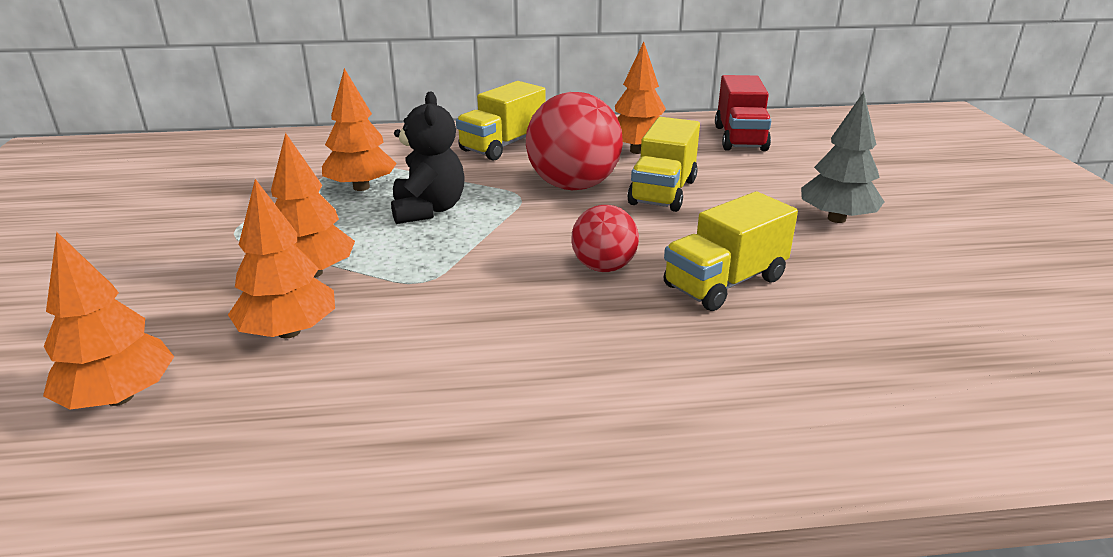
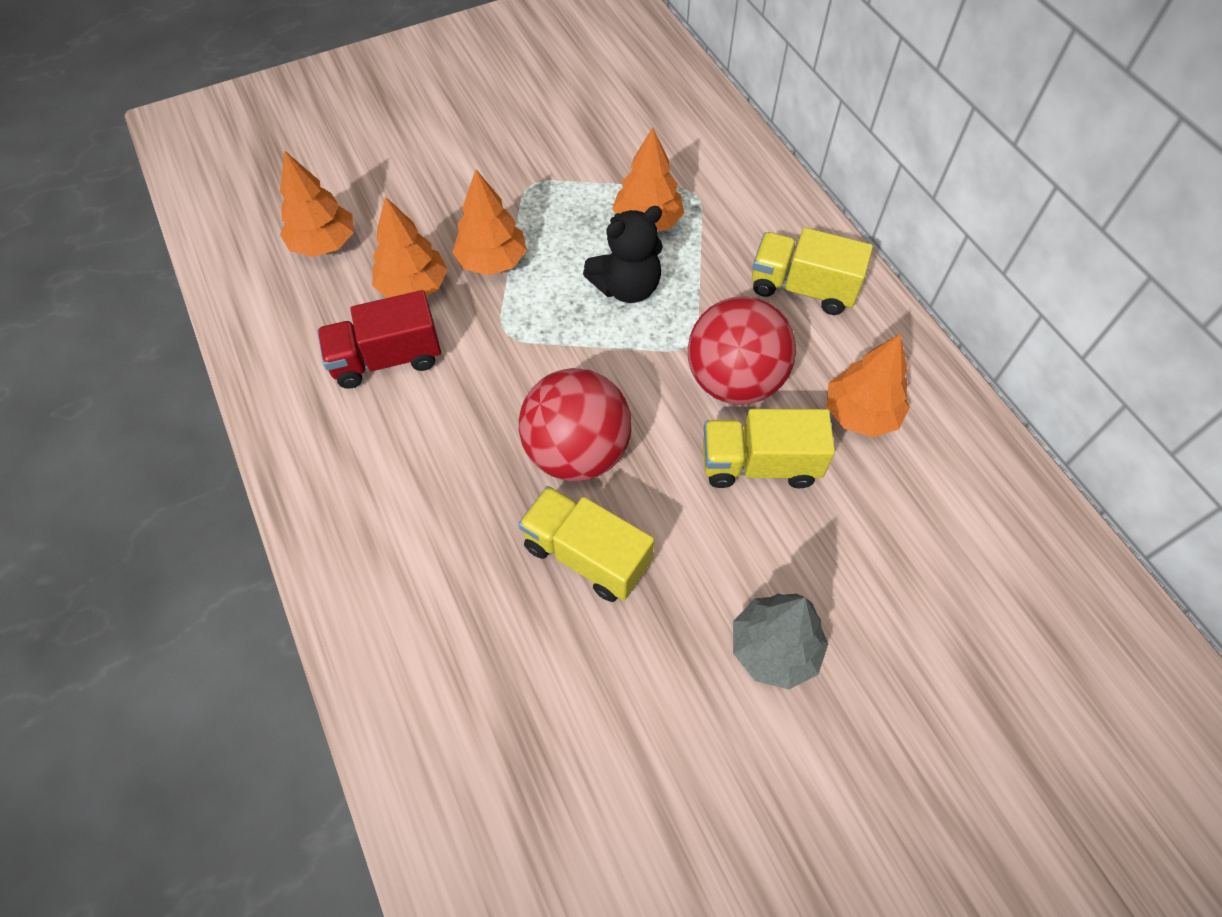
camera: 70 degrees right, 30 degrees up
(603, 267) = (577, 452): red ball -> red ball, size x1.73
(740, 138) = (969, 516): red truck -> red truck (387, 359)

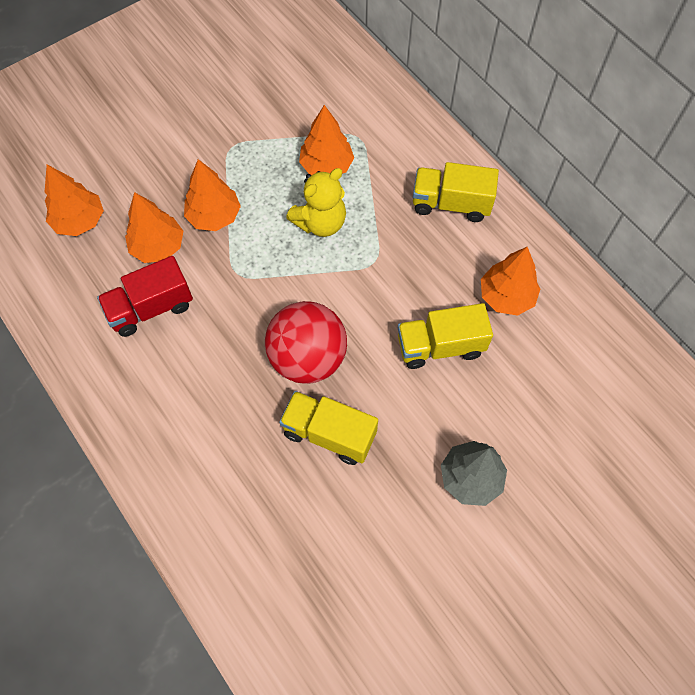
camera: 10 degrees left, 5 degrees up
(627, 287) = (320, 222): black teddy bear -> yellow teddy bear
(734, 380) = (412, 285): red ball -> none

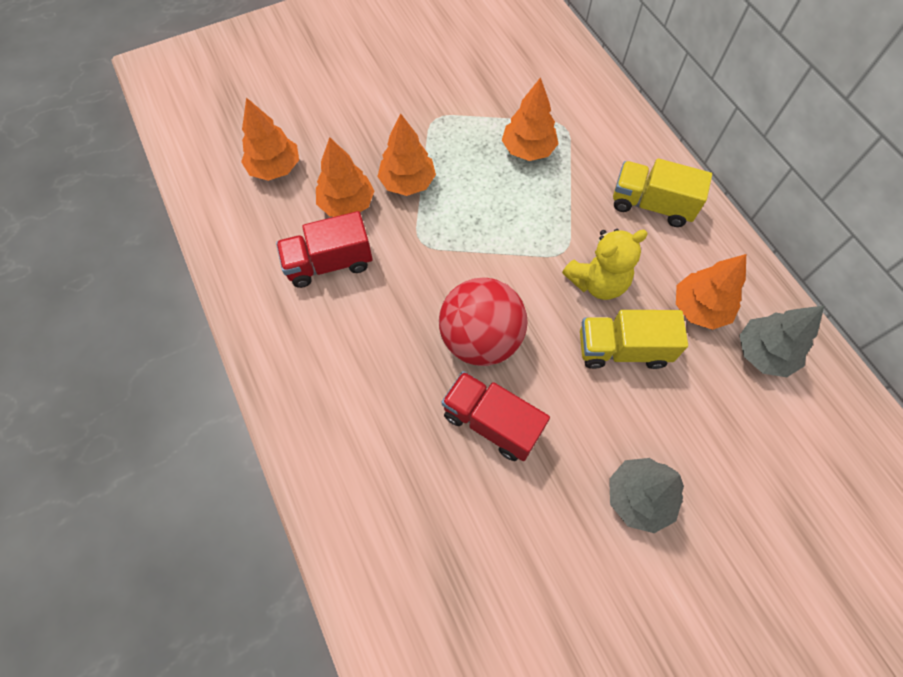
camera: 10 degrees right, 0 degrees up
(320, 222) = (514, 204): yellow teddy bear -> yellow teddy bear (597, 282)
(329, 434) = (491, 423): yellow truck -> red truck
(568, 329) = (763, 353): none -> grey tree

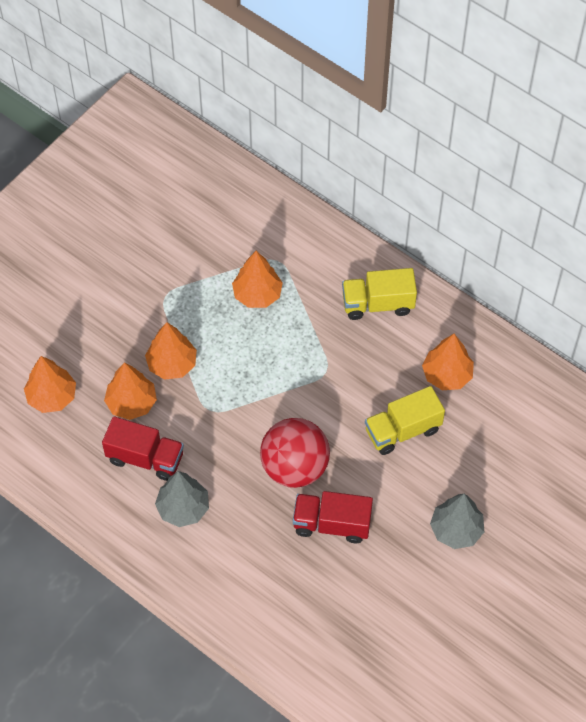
camera: 25 degrees left, 5 degrees down
(329, 263) = (145, 458): red truck -> red truck turned 120 degrees counterclockwise
(597, 282) = (362, 386): yellow teddy bear -> none
(763, 353) = (505, 390): grey tree -> grey tree (183, 508)

